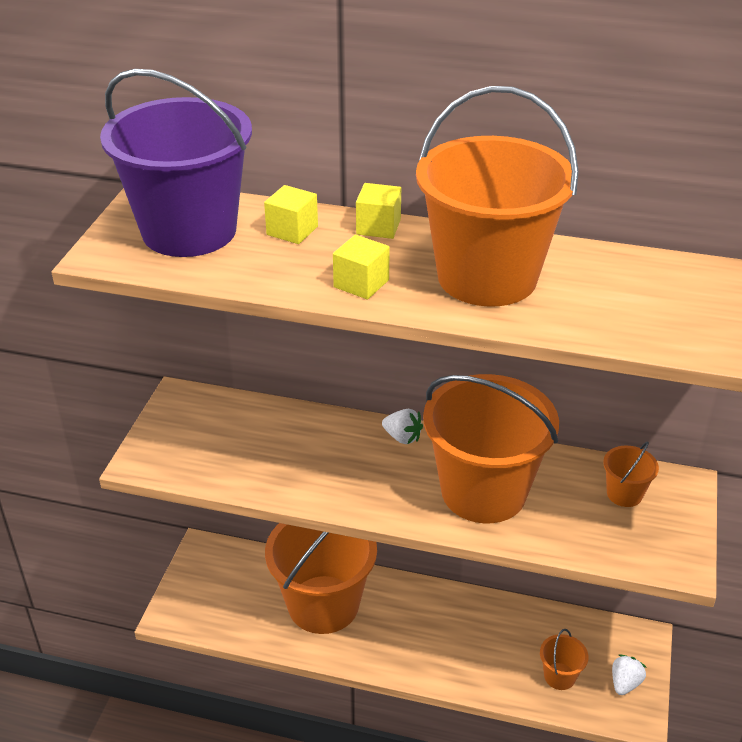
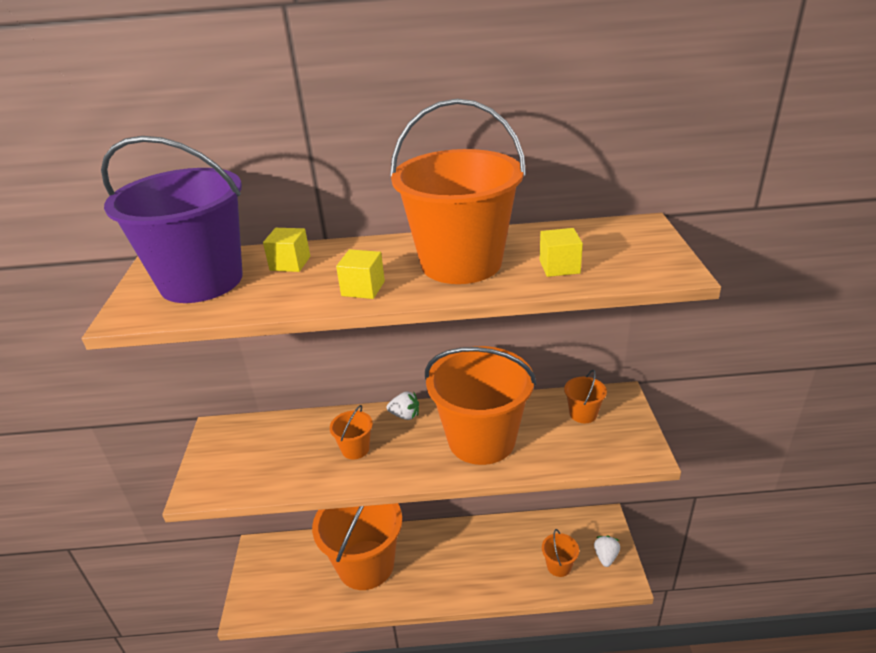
camera: 15 degrees left, 5 degrees down
(330, 462) = (355, 449): none -> orange bucket
(378, 227) = (359, 247): yellow cube -> yellow cube (559, 267)

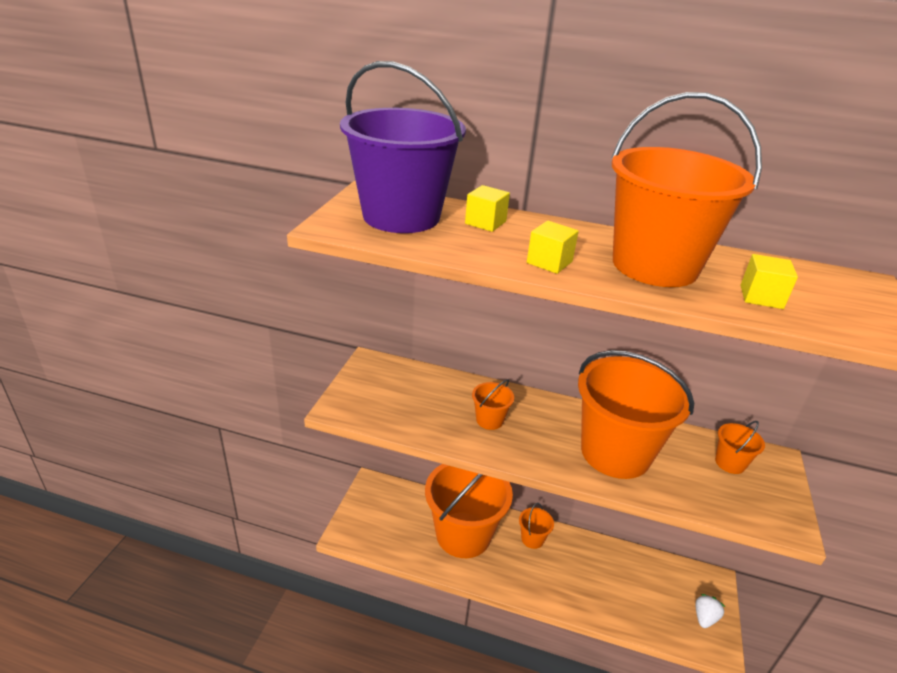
camera: 15 degrees right, 0 degrees up
(405, 415) = (545, 405): white strawberry -> none
(559, 566) = (652, 608): orange bucket -> orange bucket (532, 539)

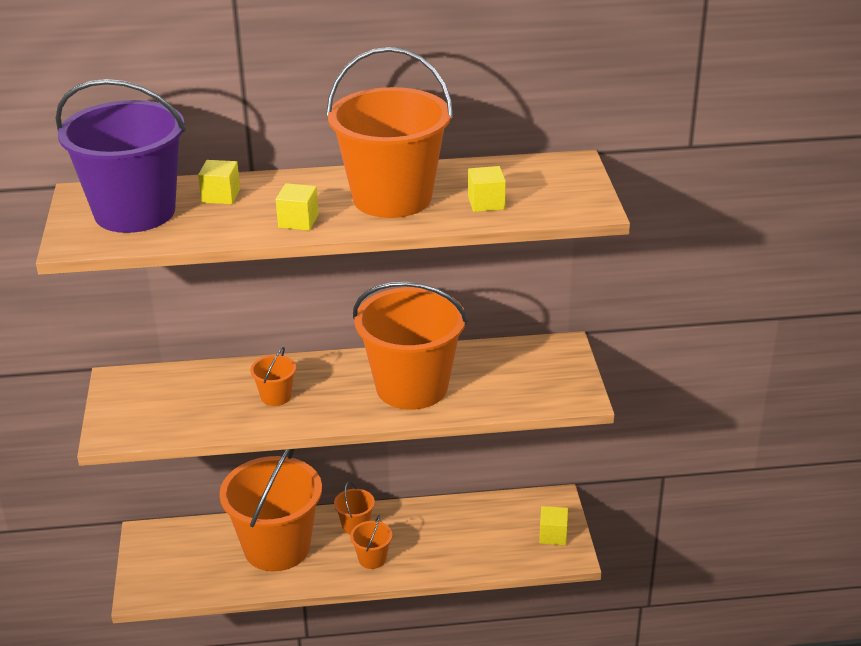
camera: 20 degrees left, 0 degrees up
(704, 617) = (553, 535): white strawberry -> yellow cube
(730, 463) = (521, 362): orange bucket -> orange bucket (372, 559)

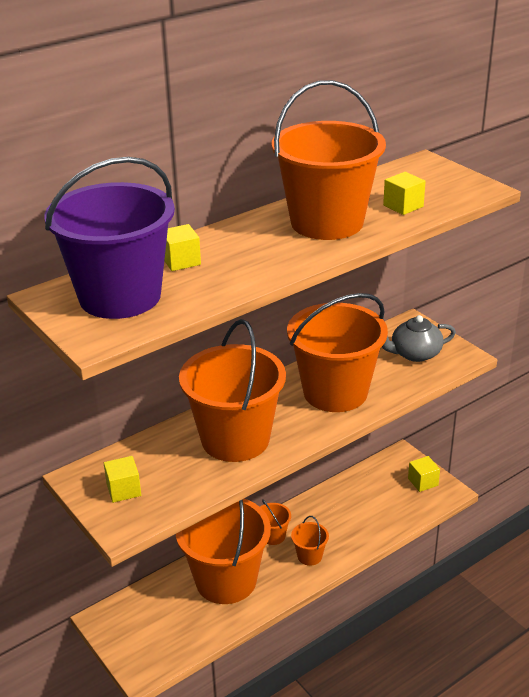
camera: 30 degrees left, 0 degrees up
(276, 396) = (235, 439): orange bucket -> orange bucket, size x2.41
(298, 221) = (276, 261): yellow cube -> yellow cube (124, 490)
(532, 377) = (414, 353): none -> grey teapot

